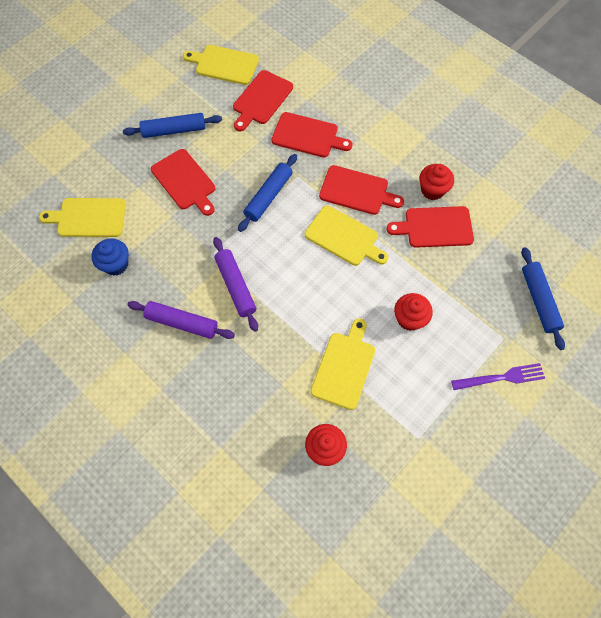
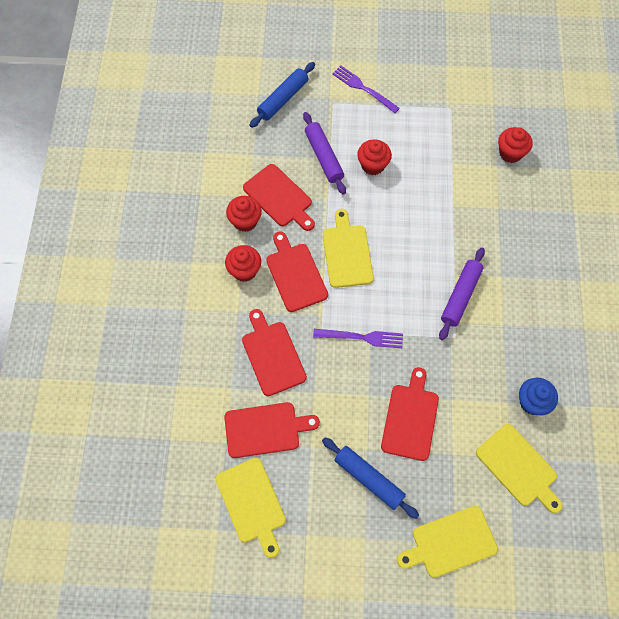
camera: 130 degrees left, 0 degrees up
(182, 323) = (524, 309): purple rolling pin -> purple rolling pin (323, 157)
(268, 196) = (362, 337): blue rolling pin -> purple fork
(344, 367) = (447, 180): yellow cutting board -> yellow cutting board (450, 542)
(389, 162) = (244, 270): none -> red cupcake

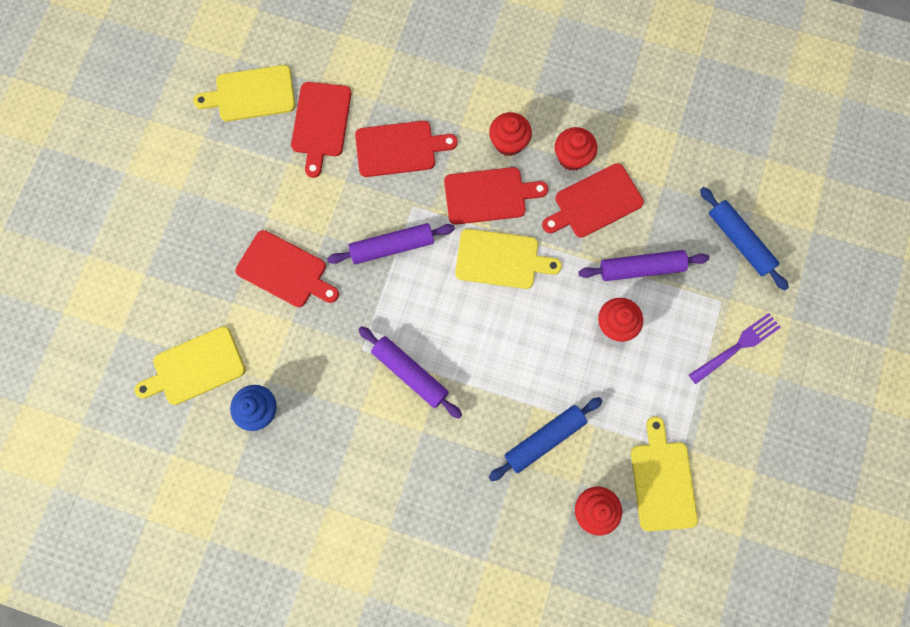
camera: 105 degrees right, 10 degrees up
(362, 337) = (392, 246): purple fork -> purple rolling pin
(369, 479) = (236, 210): blue rolling pin -> blue rolling pin (544, 439)
(450, 542) = (147, 270): yellow cutting board -> yellow cutting board (662, 481)

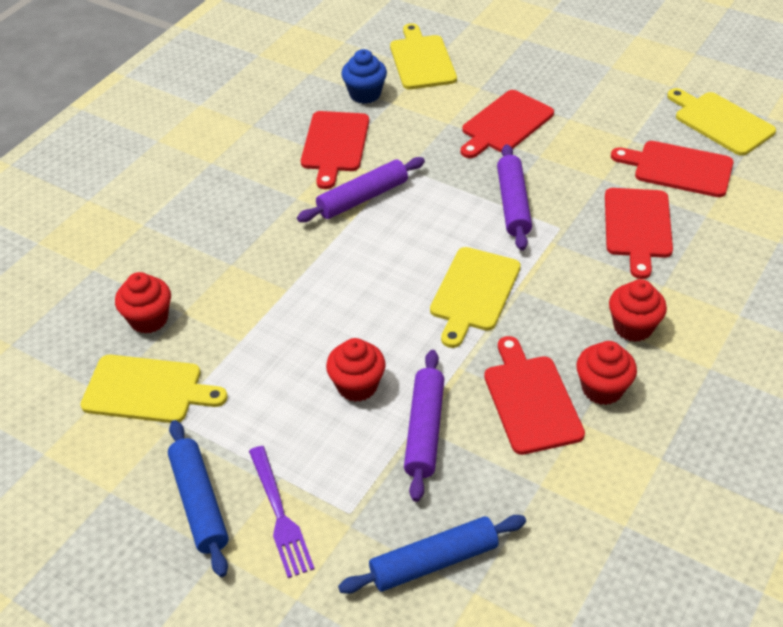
camera: 105 degrees right, 30 degrees down
(251, 94) = (721, 122): yellow cutting board -> yellow cutting board turned 45 degrees counterclockwise
(489, 195) = (561, 296): red cutting board -> red cutting board (334, 145)
(544, 439) = (245, 292): blue rolling pin -> blue rolling pin (199, 502)

